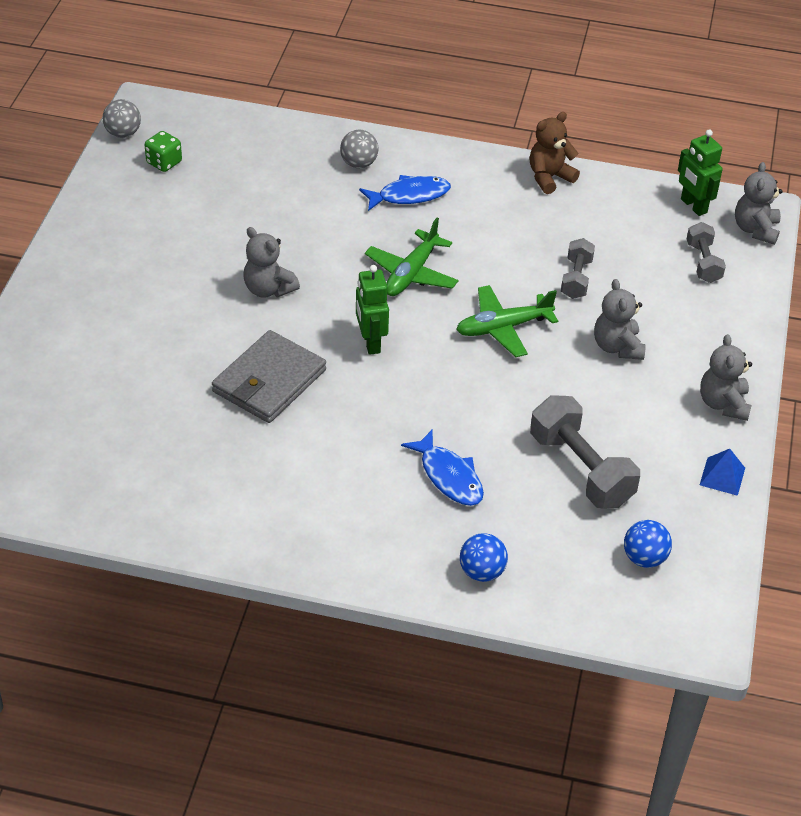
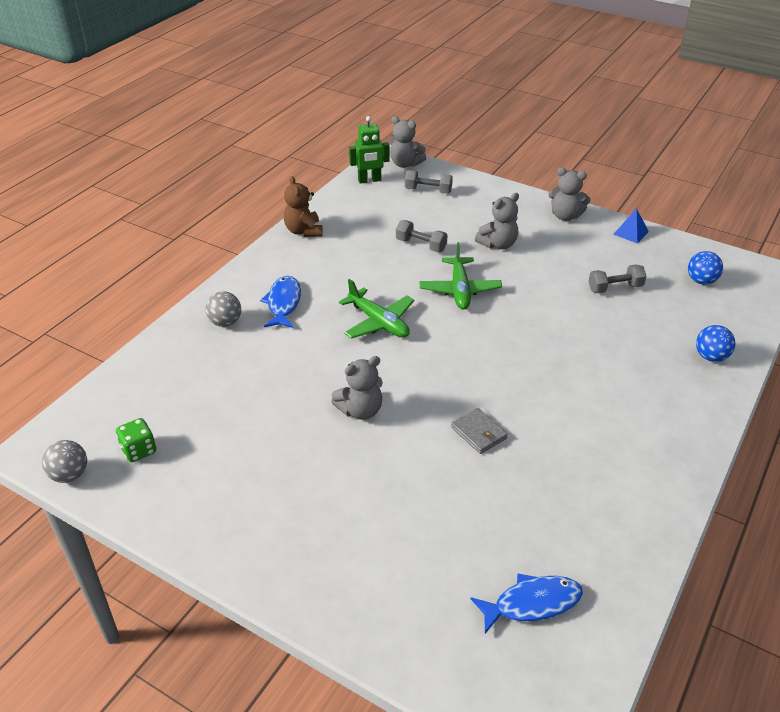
camera: 70 degrees left, 5 degrees down
(269, 381) = (479, 433): grey wallet -> grey wallet, size x0.53
(370, 342) = (451, 362): green robot -> none
(449, 476) = (612, 352): blue fish -> blue fish (532, 603)
(580, 469) = (615, 288): grey dumbbell -> grey dumbbell, size x0.58
(617, 347) = (498, 244): grey teddy bear -> grey teddy bear turned 45 degrees counterclockwise

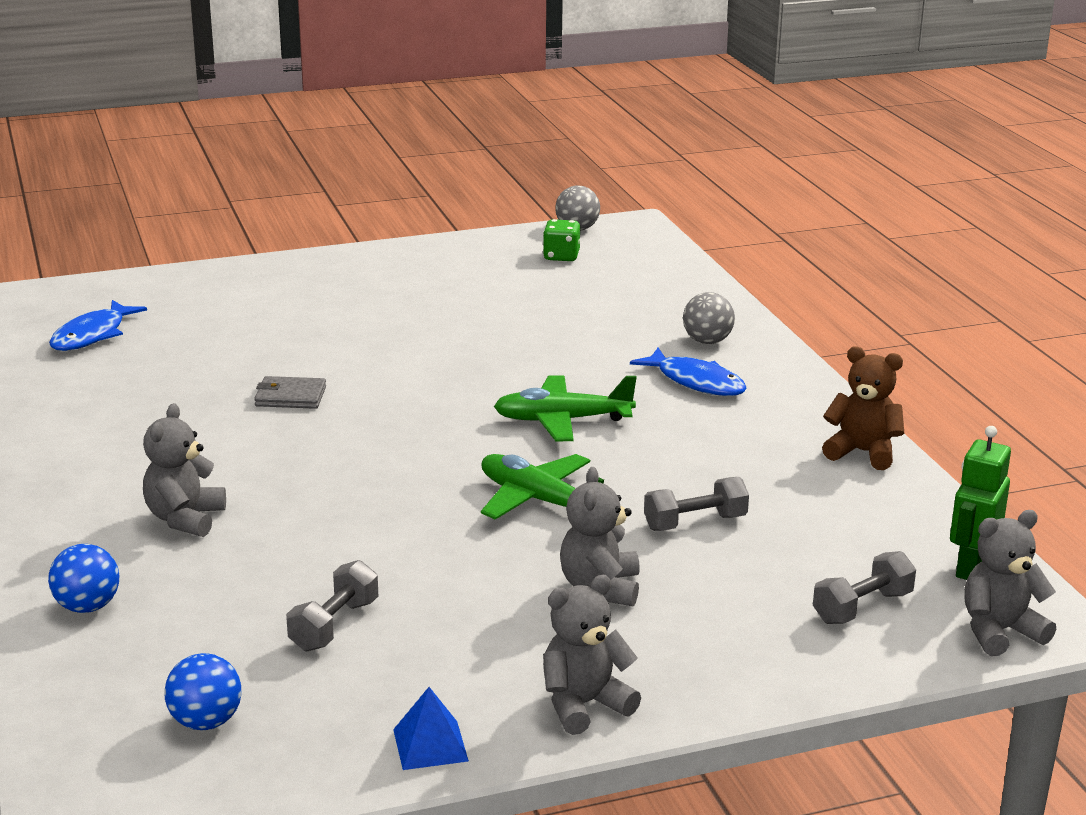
camera: 130 degrees right, 15 degrees down
(360, 410) = (435, 356): grey teddy bear -> grey teddy bear (185, 519)

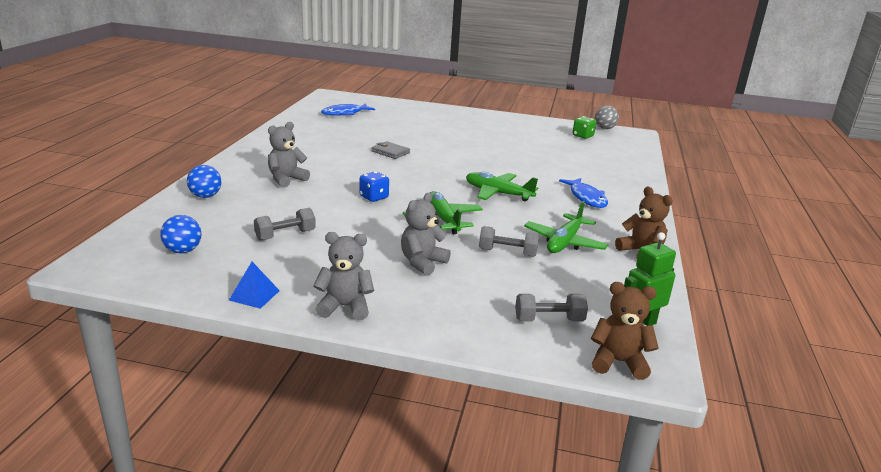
camera: 30 degrees right, 0 degrees up
(381, 499) = (374, 197): none -> blue dice
(707, 341) = (614, 184): grey ball -> none
(750, 474) = (564, 242): none -> green plane
(999, 631) = (618, 362): grey teddy bear -> brown teddy bear

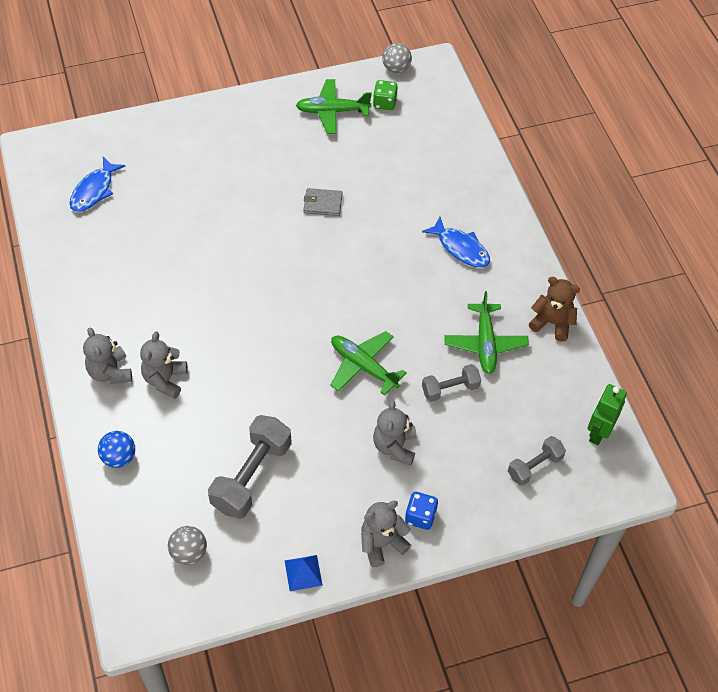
camera: 30 degrees left, 30 degrees up
(183, 251) = (189, 553): blue ball -> grey ball
(255, 166) = (110, 372): none -> grey teddy bear
(285, 235) = (251, 476): grey dumbbell -> grey dumbbell, size x1.73
(374, 197) = (274, 363): blue dice -> blue dice (420, 516)
(390, 152) = (218, 259): grey wallet -> grey wallet (322, 203)
(498, 193) = (379, 287): green plane -> green plane (332, 111)
(618, 362) = (605, 488): brown teddy bear -> none

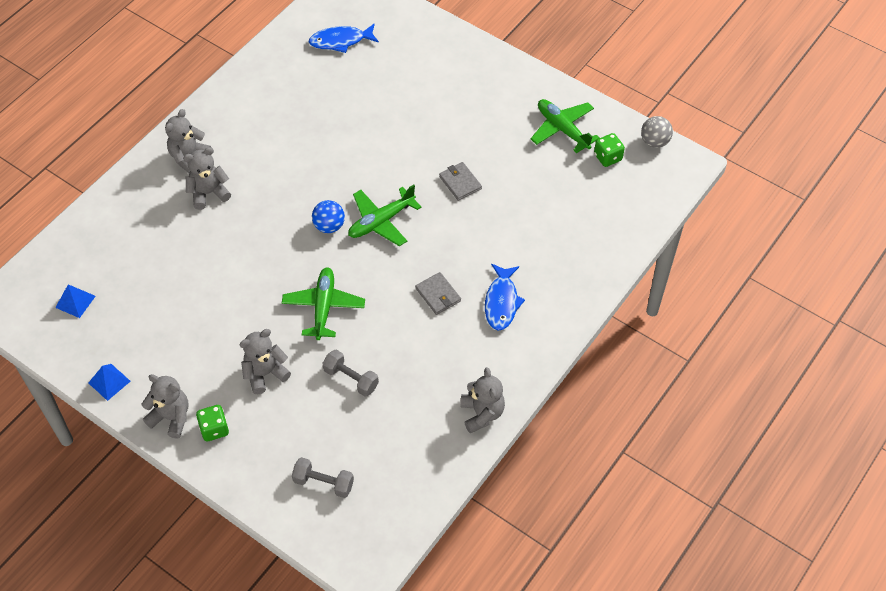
camera: 55 degrees right, 0 degrees up
(119, 457) = (122, 210): blue ball -> blue ball (329, 226)
(189, 553) = (75, 301): grey ball -> blue pyramid
(251, 476) = (167, 298): grey dumbbell -> none
(418, 283) = (438, 295): none -> grey wallet
(420, 516) = (214, 429): blue dice -> green dice
(485, 343) = (417, 377): green plane -> green plane (381, 221)
(552, 323) = (482, 413): brown teddy bear -> grey teddy bear
(598, 432) = (396, 512): green robot -> none

